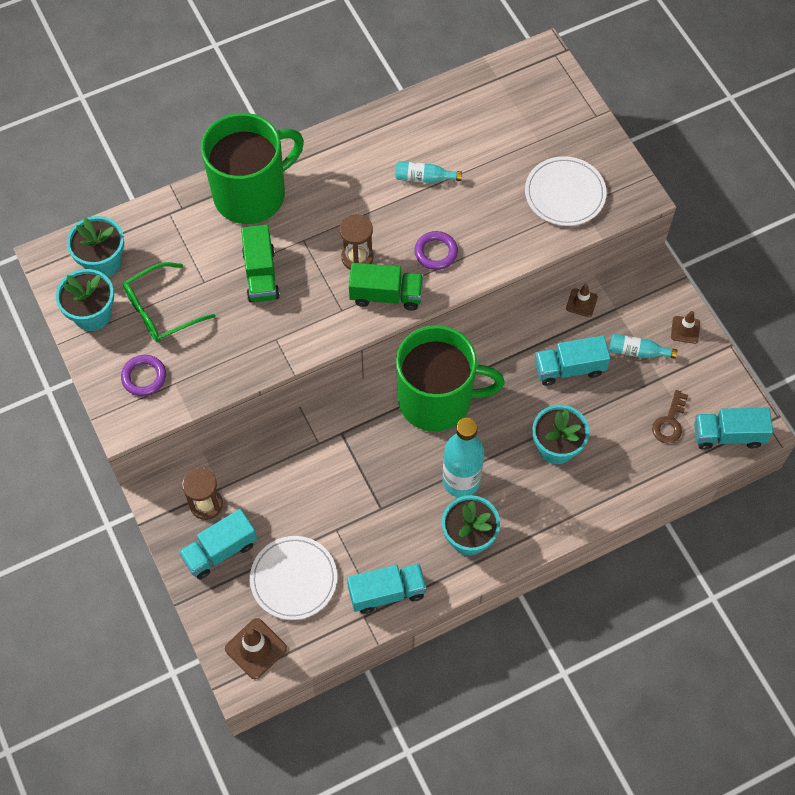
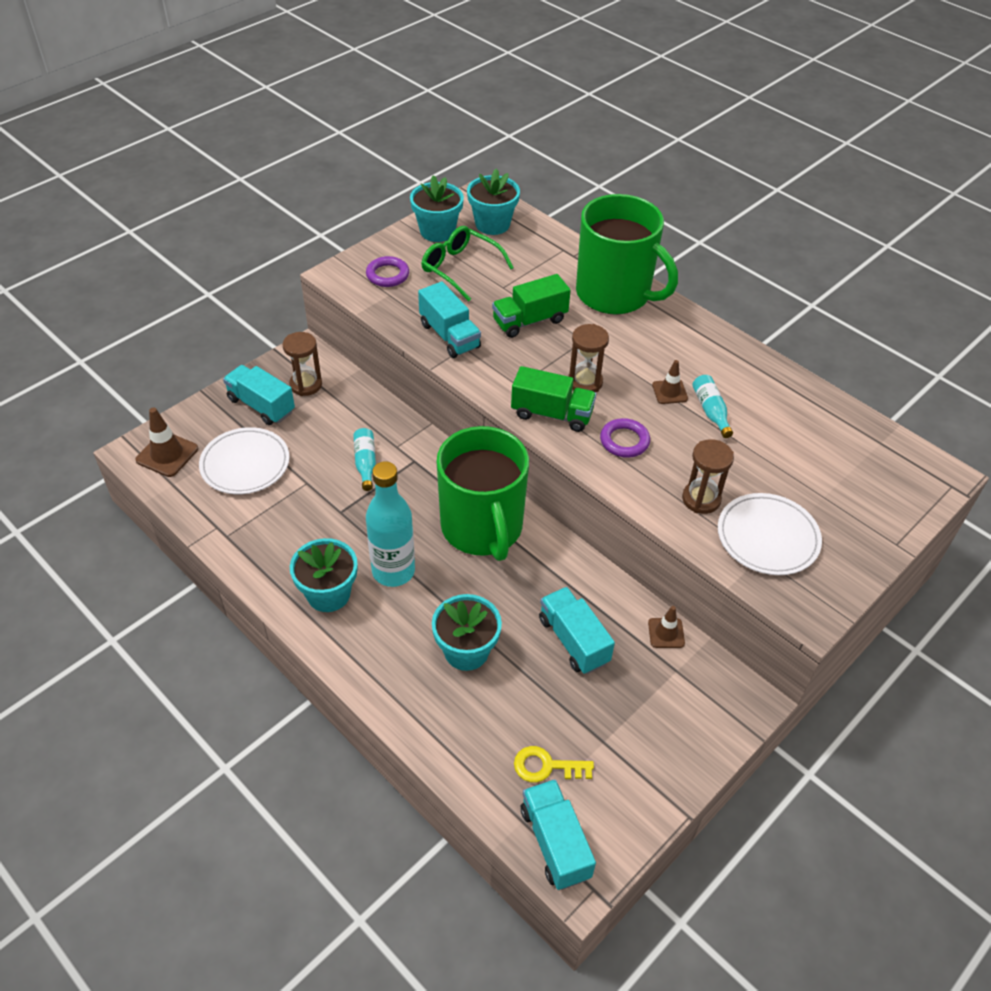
camera: 70 degrees right, 15 degrees down
(386, 295) = (552, 414): green truck -> green truck turned 60 degrees counterclockwise
(386, 592) = (247, 539): turquoise truck -> turquoise truck (449, 336)
(514, 222) = (701, 499): none -> brown hourglass
(637, 351) = (629, 707): turquoise bottle -> turquoise bottle (365, 463)
(669, 422) = (546, 766): brown key -> yellow key
(685, 330) = (685, 755): brown traffic cone -> brown traffic cone (669, 392)

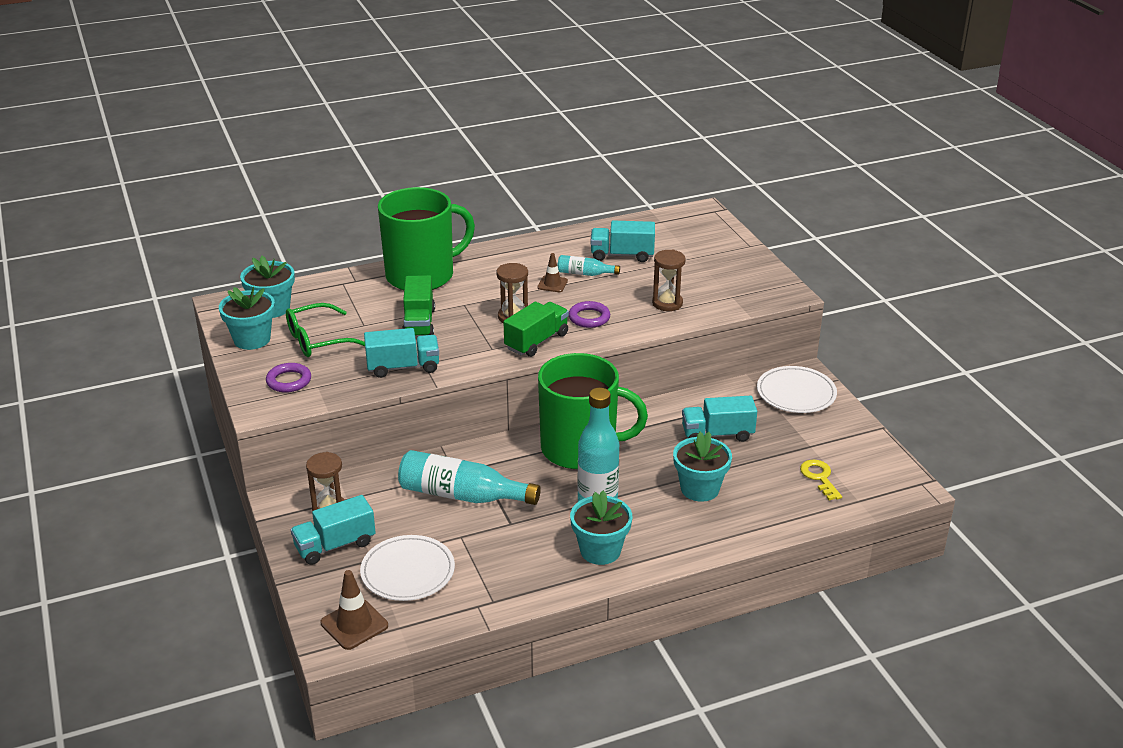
camera: 65 degrees left, 15 degrees down
(365, 463) = (462, 495): turquoise bottle -> turquoise bottle, size x1.97
(546, 766) = (819, 477): yellow key -> yellow key turned 135 degrees clockwise
(555, 842) = (881, 490): turquoise truck -> turquoise truck (622, 255)
(666, 633) = (732, 391): brown traffic cone -> none
(767, 537) = (717, 289): white plate -> white plate (796, 393)

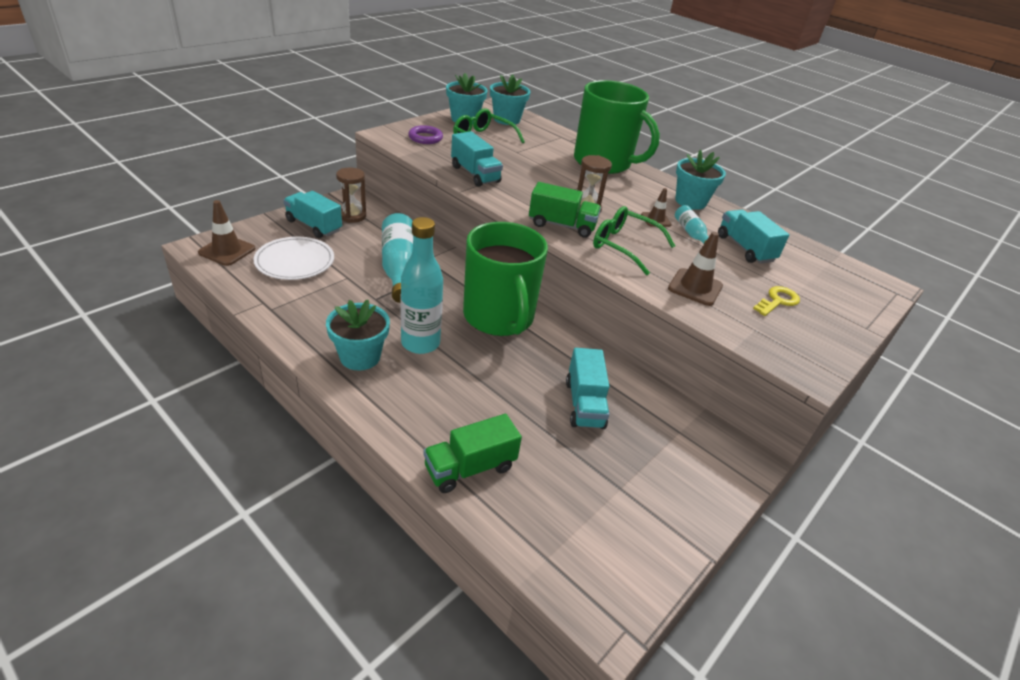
camera: 60 degrees right, 5 degrees up
(419, 323) = (539, 171): green truck -> green truck (470, 468)
(589, 318) = (624, 246): purple ring -> green glasses
(667, 303) = (695, 287): brown hourglass -> brown traffic cone
(700, 489) = (487, 407): turquoise flower pot -> turquoise flower pot (690, 201)
(717, 434) = (584, 404): turquoise truck -> turquoise truck turned 150 degrees counterclockwise
(796, 393) = (707, 457): white plate -> none
(819, 477) = (567, 508): yellow key -> yellow key (777, 301)

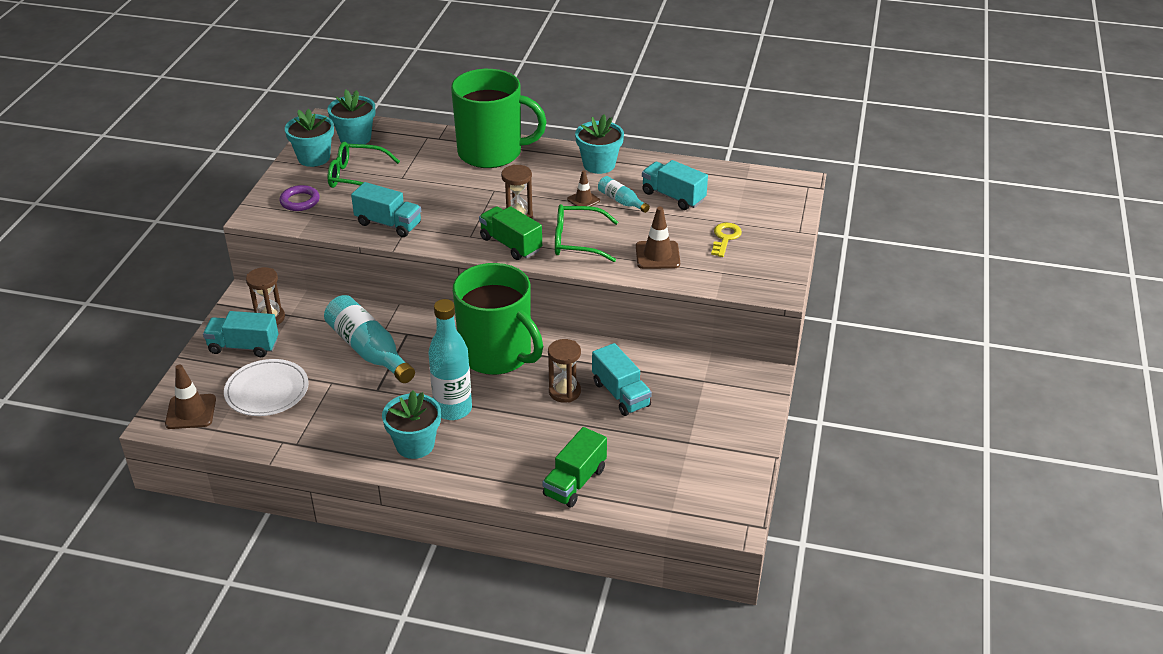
camera: 25 degrees left, 0 degrees up
(532, 376) = (564, 392): none -> brown hourglass
(561, 225) = (511, 244): green truck -> green truck turned 120 degrees counterclockwise

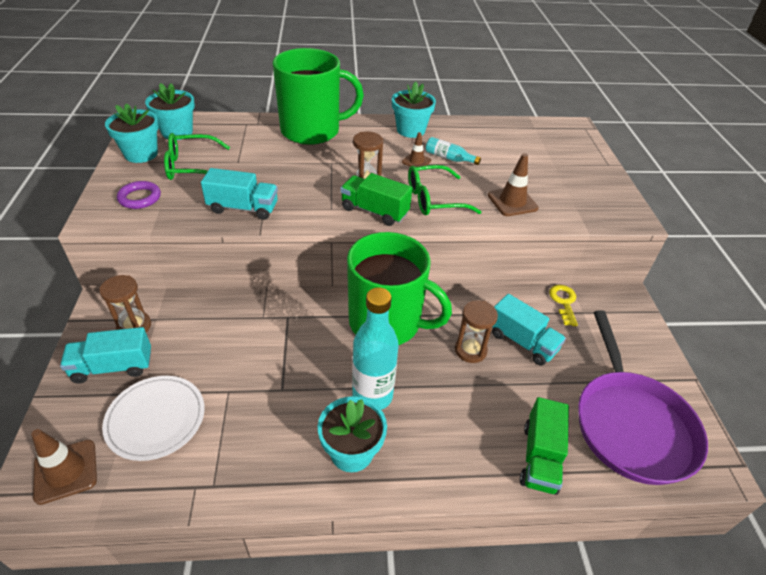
camera: 20 degrees left, 5 degrees up
(368, 350) = (255, 343): turquoise bottle -> none
(673, 196) = (489, 149): turquoise truck -> none
(679, 477) = (631, 424): none -> purple pan
(725, 238) = (556, 178): yellow key -> yellow key (563, 302)

